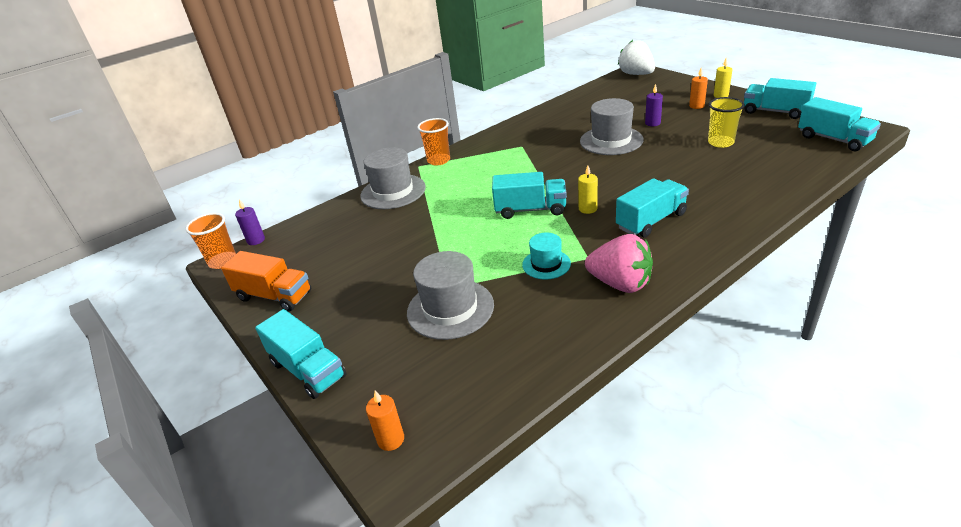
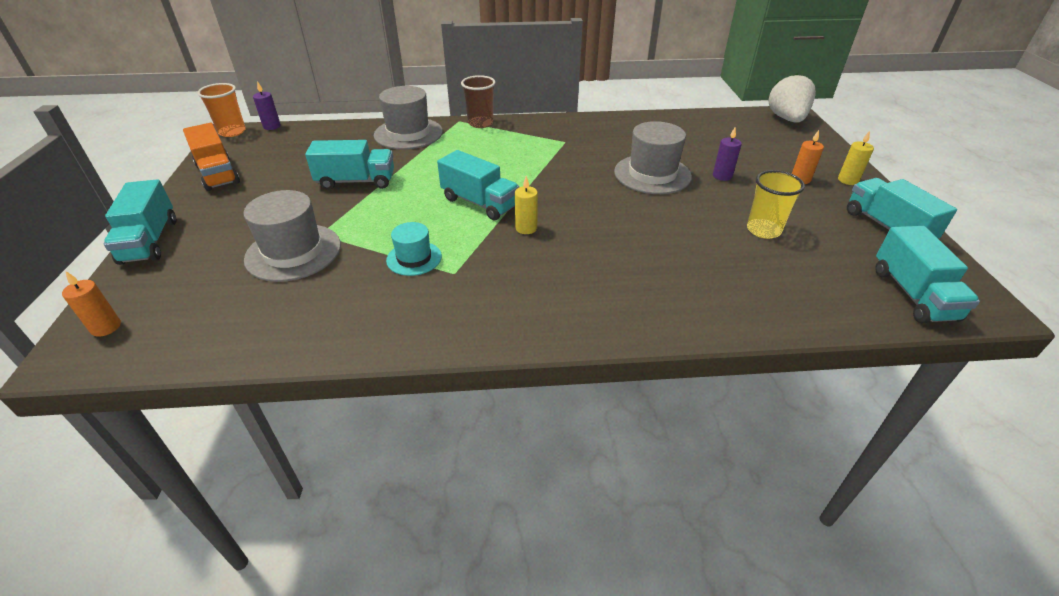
camera: 30 degrees right, 5 degrees up
(439, 160) = (480, 123): orange cup -> brown cup
(620, 284) = (440, 313): pink strawberry -> none
(651, 221) = (562, 271): turquoise truck -> turquoise truck (356, 181)

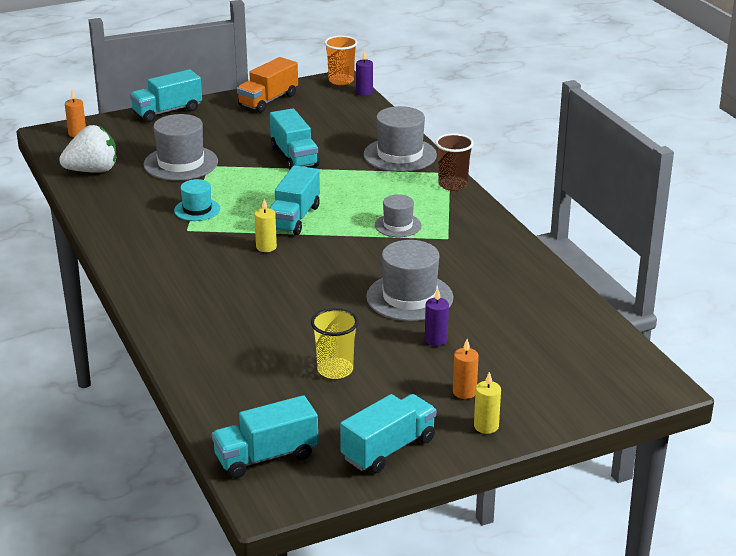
camera: 70 degrees right, 10 degrees down
(530, 157) = (398, 225): none -> grey hat
(787, 119) = (640, 381): white strawberry -> white strawberry (93, 171)

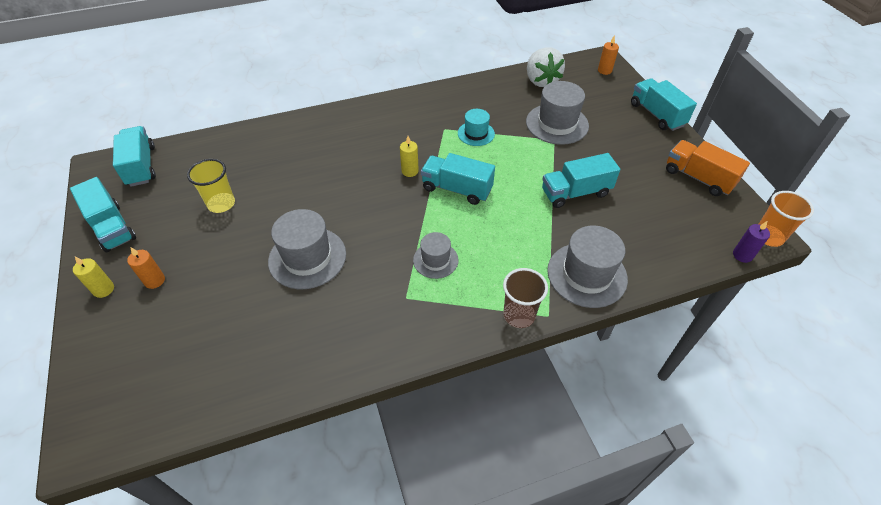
camera: 95 degrees right, 20 degrees up
(436, 340) = (235, 269): purple candle -> none

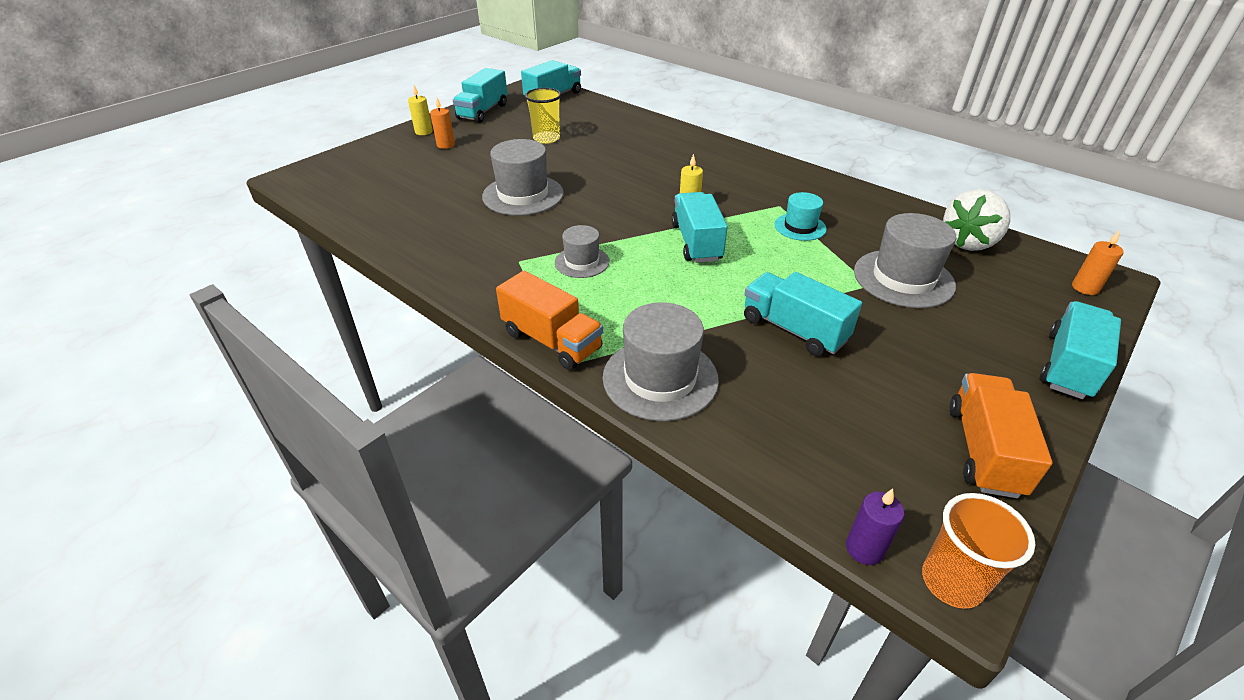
camera: 60 degrees right, 10 degrees down
(519, 315) = (552, 341): brown cup -> orange truck

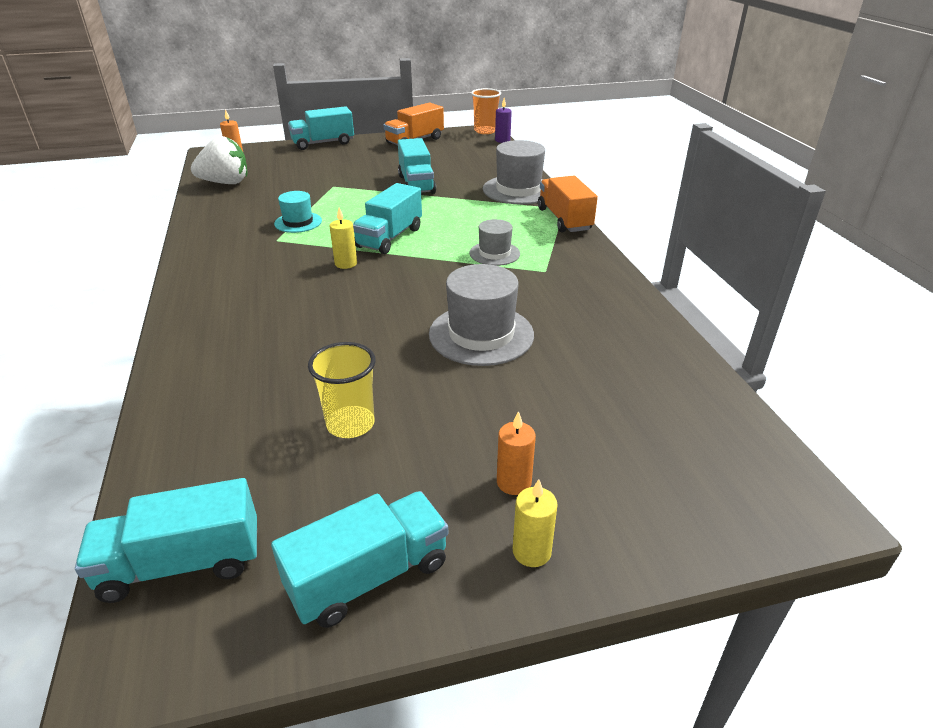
camera: 145 degrees left, 5 degrees down
(903, 278) = (308, 182): grey hat -> none

